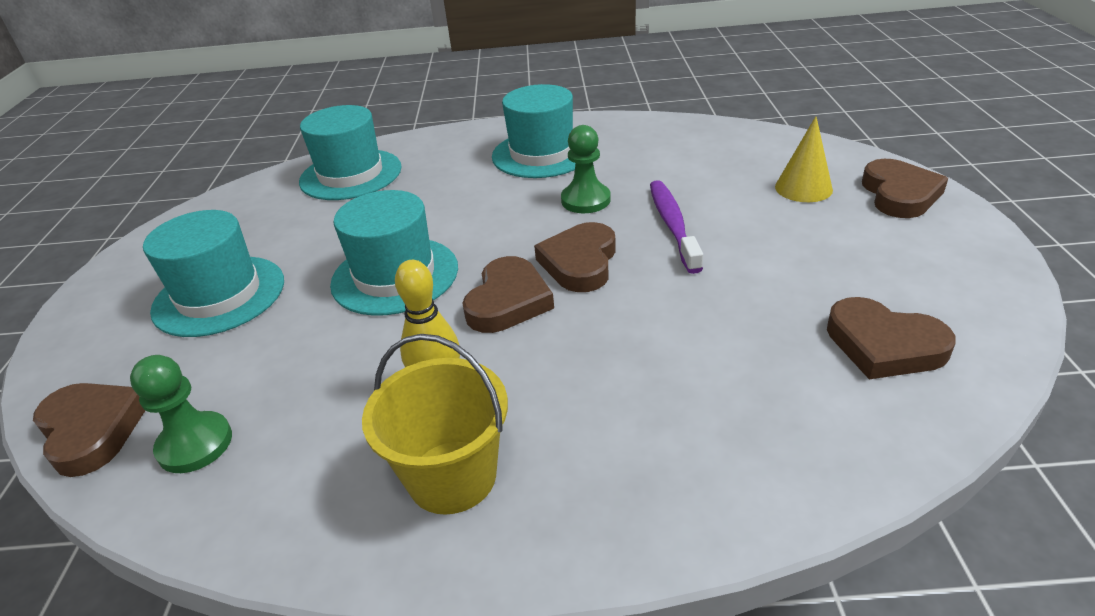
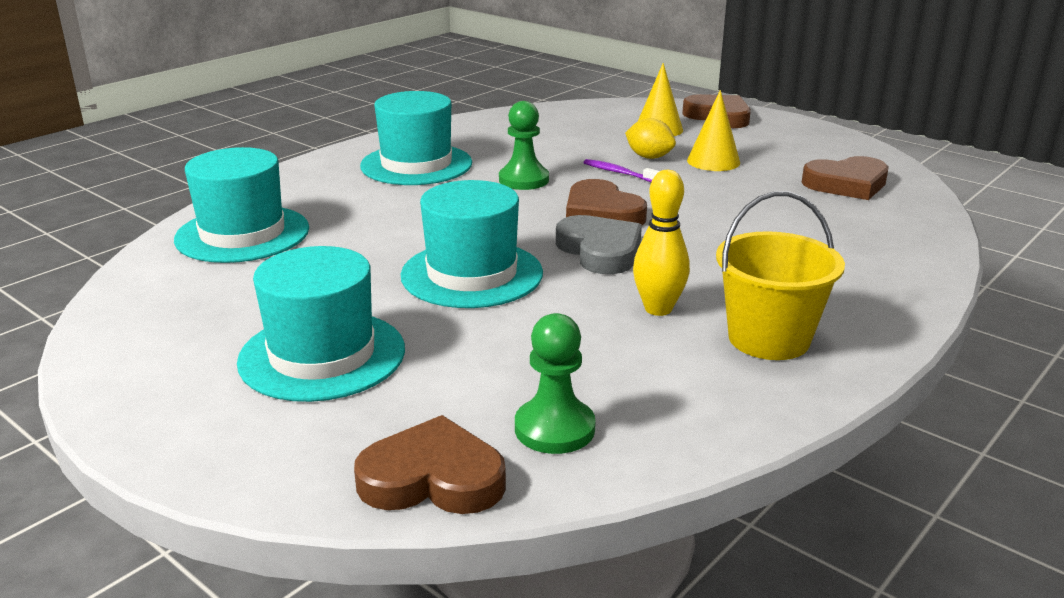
camera: 50 degrees left, 10 degrees down
(508, 301) = (600, 251): brown heart -> grey heart
(673, 225) = (619, 173): purple toothbrush -> purple toothbrush, size x0.58
(732, 218) = (649, 157): none -> yellow lemon
(786, 249) = (713, 161): none -> yellow cone

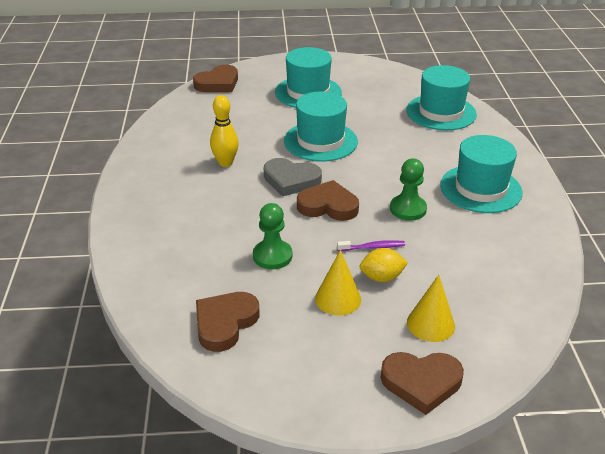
camera: 135 degrees right, 10 degrees up
(554, 429) = (203, 107): green pawn -> green pawn (272, 256)
(768, 339) = (167, 170): yellow bucket -> none

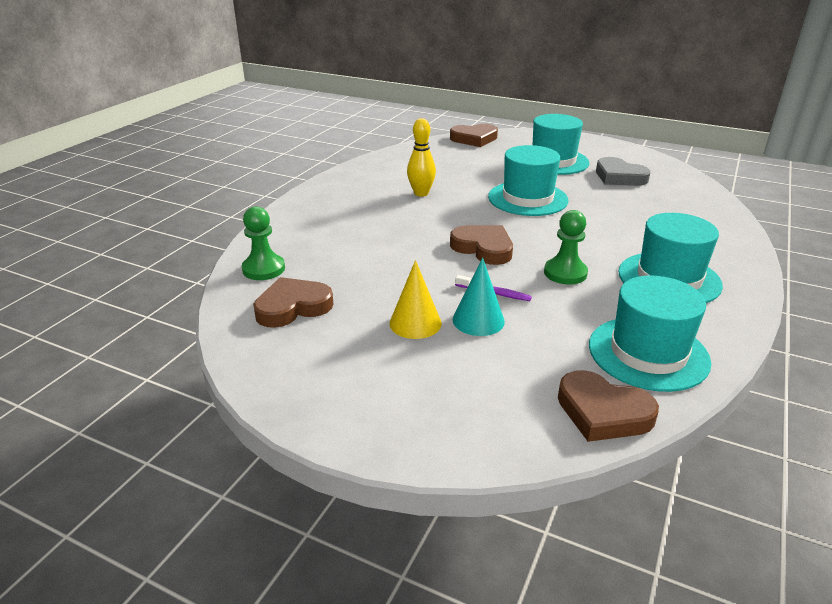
camera: 30 degrees right, 5 degrees down
(272, 256) = (389, 271): green pawn -> green pawn (263, 269)
(291, 180) = (467, 220): grey heart -> grey heart (619, 177)
(382, 277) = (478, 320): yellow lemon -> turquoise cone
(421, 383) = (426, 425): brown heart -> brown heart (603, 412)
(430, 324) = (490, 377): yellow cone -> none
(441, 112) = (684, 205): turquoise hat -> turquoise hat (648, 353)

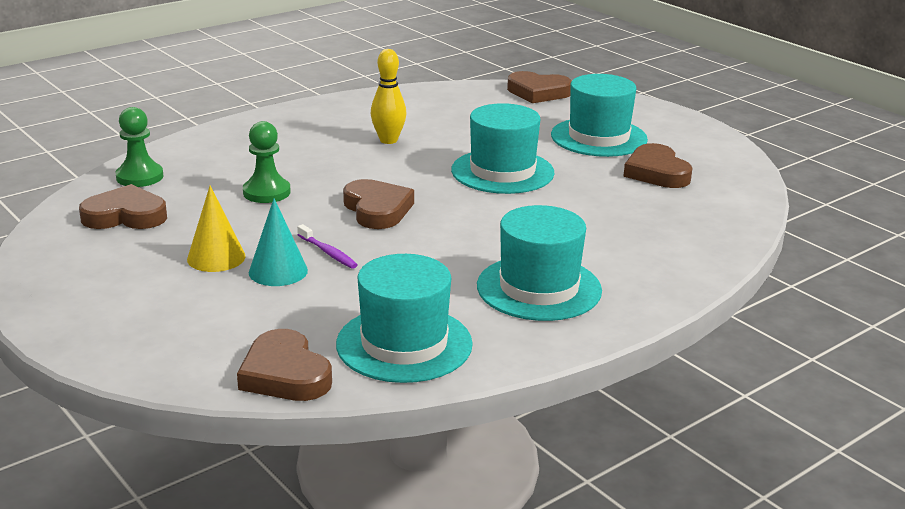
camera: 25 degrees right, 5 degrees down
(565, 273) = (430, 254): green pawn -> green pawn (266, 192)
(619, 177) = (656, 172): grey heart -> brown heart

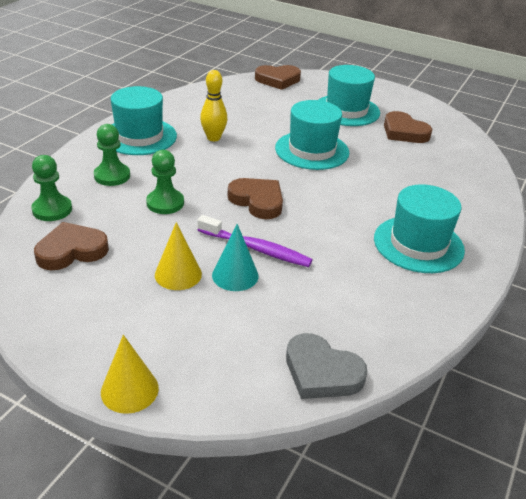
camera: 25 degrees left, 10 degrees up
(72, 339) = (129, 390): none -> yellow cone
(232, 158) = (112, 176): none -> green pawn
(285, 374) = (321, 372): brown heart -> grey heart
(328, 252) = (256, 248): purple toothbrush -> purple toothbrush, size x1.74
(404, 344) = (377, 318): turquoise hat -> turquoise hat (139, 136)

